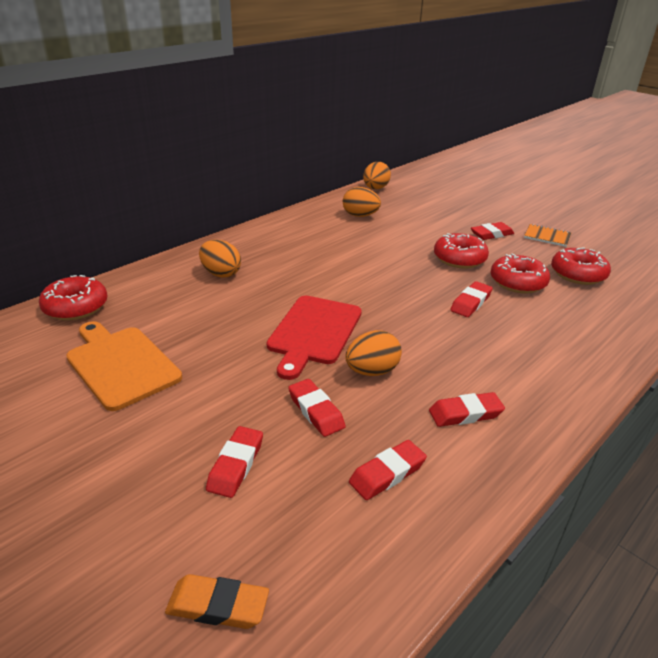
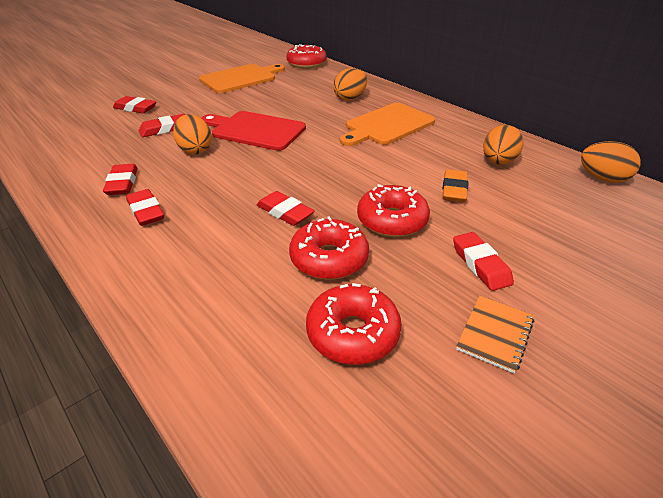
camera: 95 degrees right, 5 degrees up
(218, 605) = (55, 107): orange eraser -> orange eraser (454, 190)
(295, 254) = (387, 125): none -> orange cutting board
(387, 473) = (92, 148): red eraser -> red eraser (146, 211)

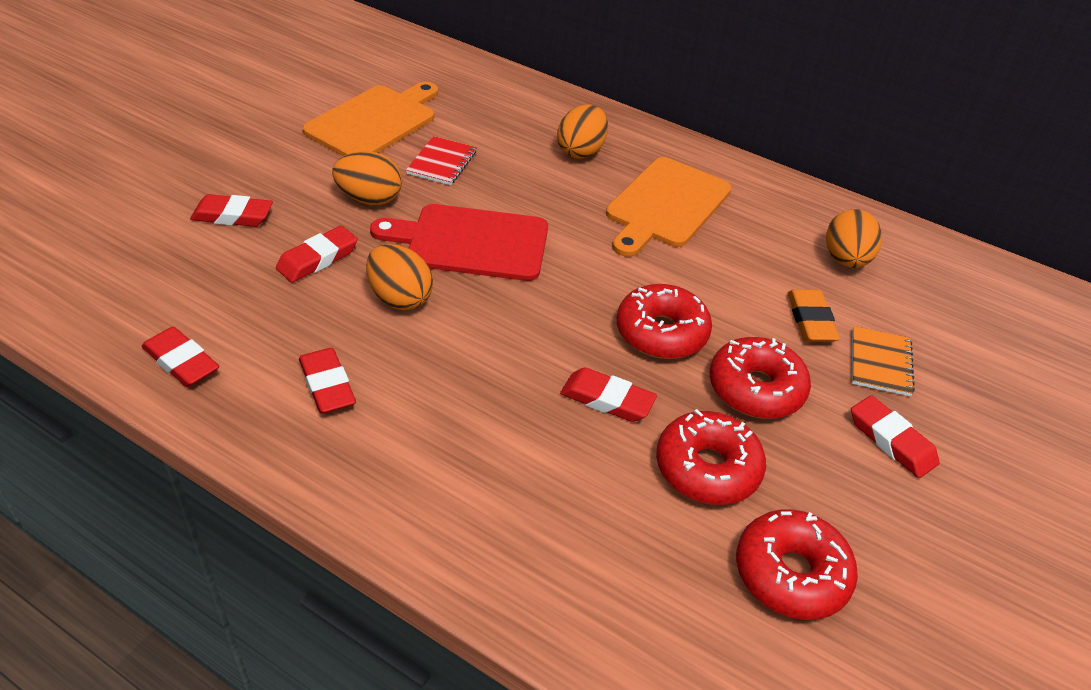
camera: 20 degrees left, 5 degrees up
(146, 211) = (403, 433): red eraser -> red eraser (181, 362)
(264, 97) = (442, 162): none -> red notebook
(306, 64) = (467, 73): red donut -> red donut (661, 333)
(495, 334) = (945, 539): orange notebook -> orange notebook (880, 363)
(602, 179) = (981, 271): orange egg -> orange egg (369, 199)

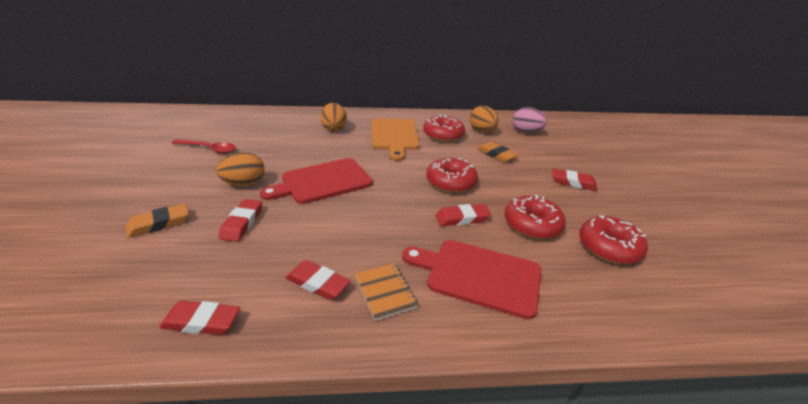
camera: 35 degrees left, 10 degrees down
(233, 216) = (159, 224): red eraser -> orange eraser
(374, 121) = (209, 149): orange cutting board -> red spoon
(400, 298) = (312, 221): orange egg -> none
(442, 162) = (269, 154): red notebook -> none
(529, 491) = (478, 276): none -> red cutting board
(755, 389) = (510, 186): red donut -> red donut (443, 135)
(880, 363) = (536, 159): orange notebook -> orange notebook (385, 292)
(939, 300) = (525, 132): none -> pink egg

